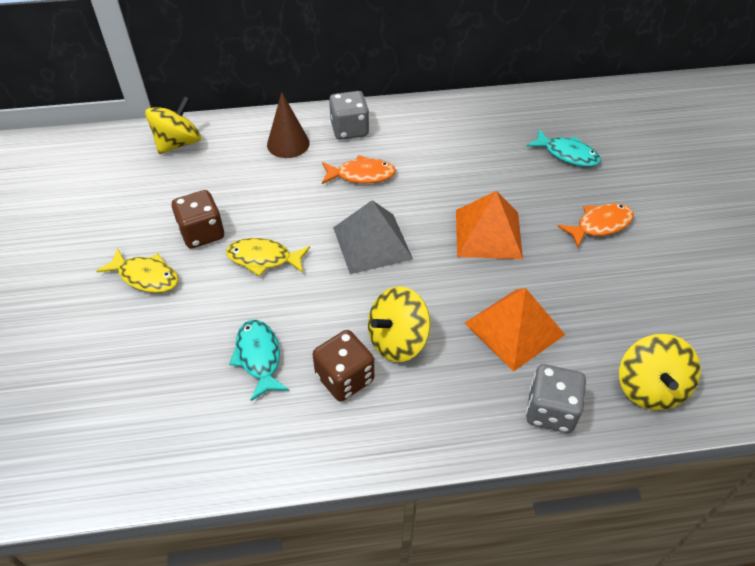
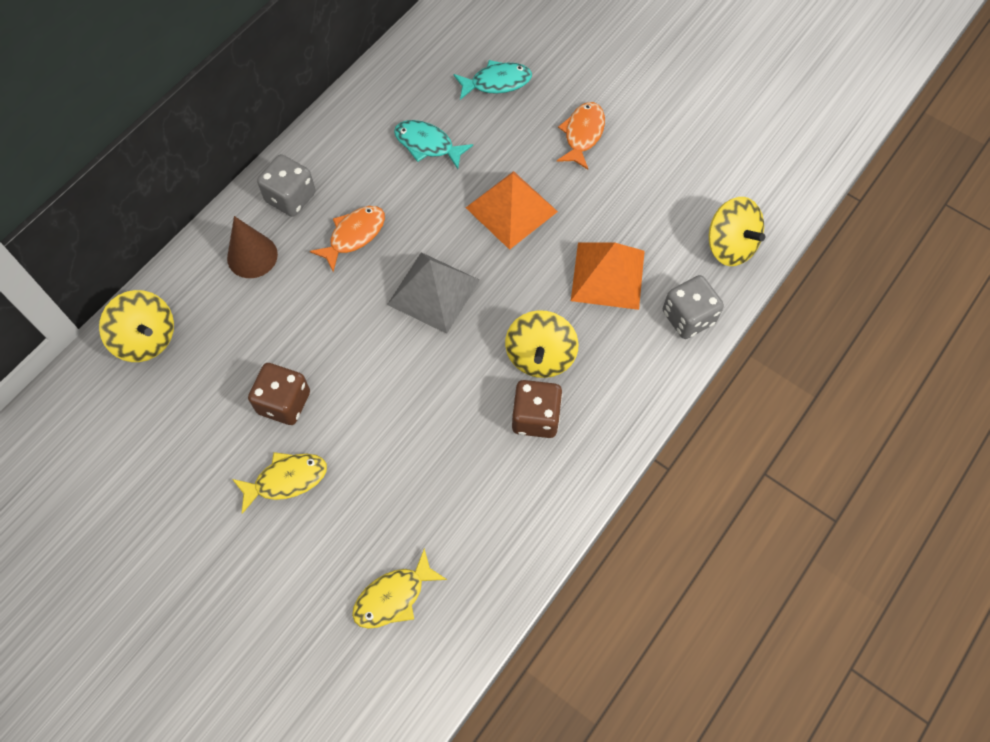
camera: 45 degrees left, 15 degrees up
(178, 143) = (146, 338): yellow spinning top -> yellow spinning top turned 135 degrees clockwise
(259, 357) = (457, 459): turquoise fish -> turquoise fish (427, 145)
(263, 258) = (364, 379): yellow fish -> yellow fish (393, 597)

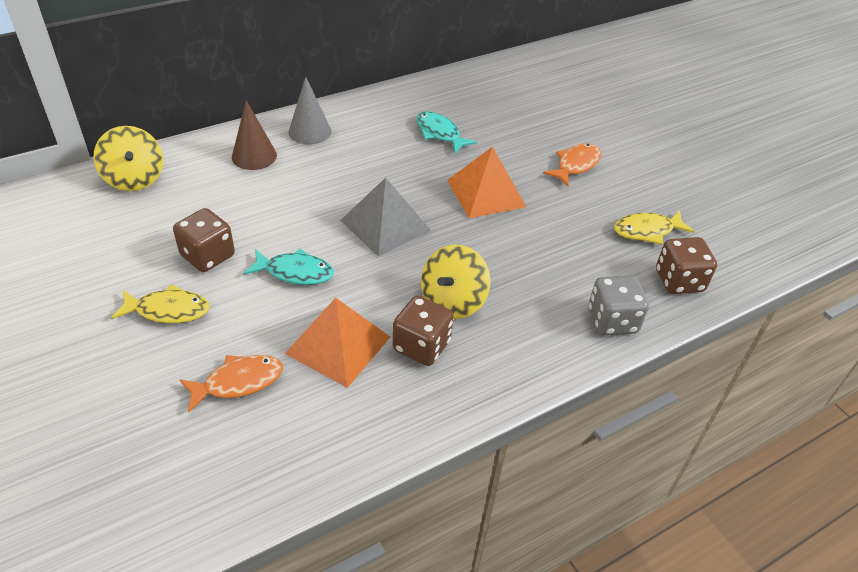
camera: 20 degrees right, 20 degrees down
(290, 197) = (310, 131): grey dice -> grey cone
(354, 235) = (343, 169): orange fish -> orange fish (238, 382)
(393, 597) = (194, 440): yellow fish -> yellow fish (647, 231)
(497, 82) = (519, 114): turquoise fish -> turquoise fish (295, 272)
(608, 275) = (549, 264): orange pyramid -> orange pyramid (338, 345)
(730, 246) = (679, 281): yellow spinning top -> brown dice

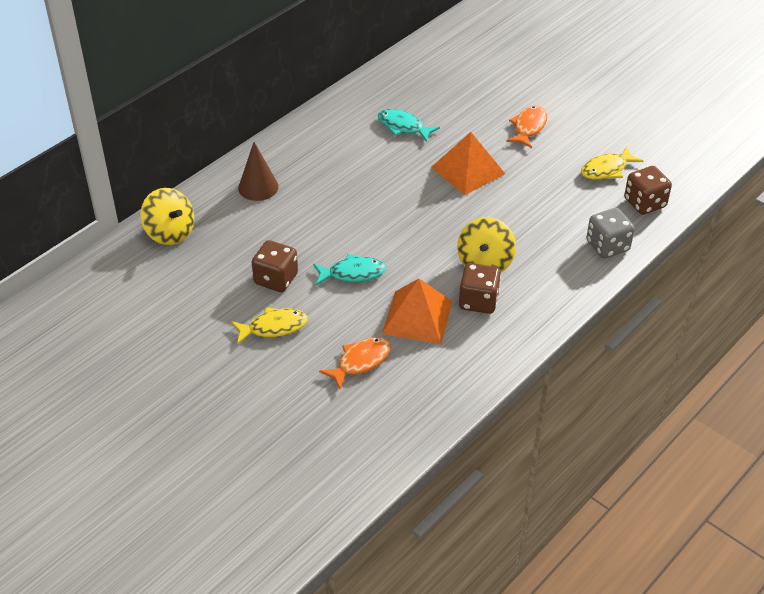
camera: 15 degrees left, 0 degrees up
(310, 131) = (291, 153): grey cone -> none
(385, 225) = (401, 218): grey pyramid -> none

